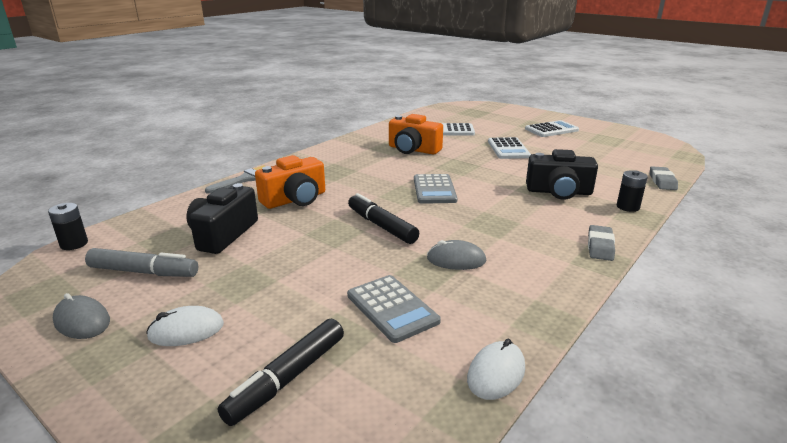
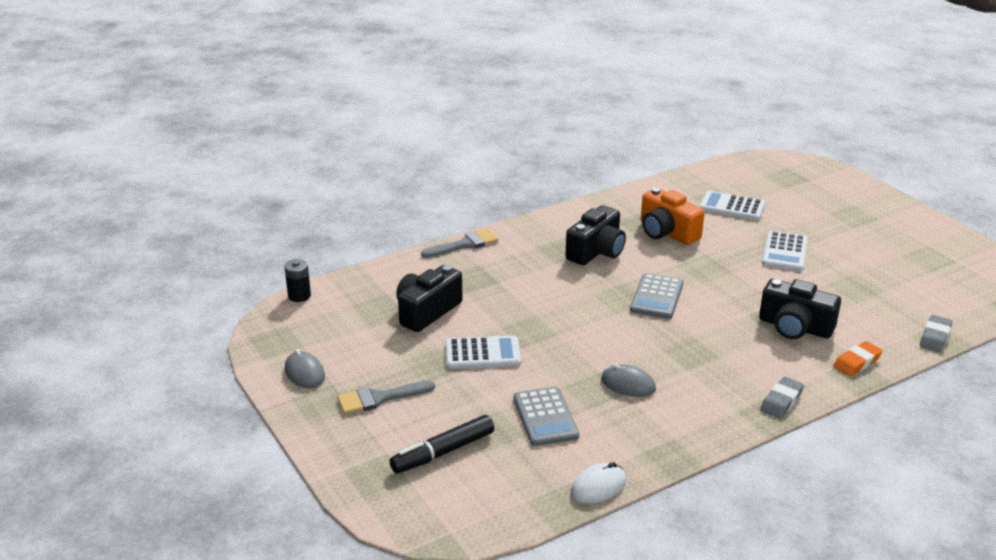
camera: 20 degrees right, 5 degrees up
(144, 272) = (354, 338): grey marker -> none
(186, 330) = (379, 398): white mouse -> grey brush
(295, 199) = (506, 282): orange camera -> none
(364, 168) = (596, 251): none -> black camera
(381, 226) = (577, 332): black marker -> none
(551, 130) = (868, 228): white calculator -> white calculator (482, 353)
(628, 207) = (857, 362): black battery -> orange eraser

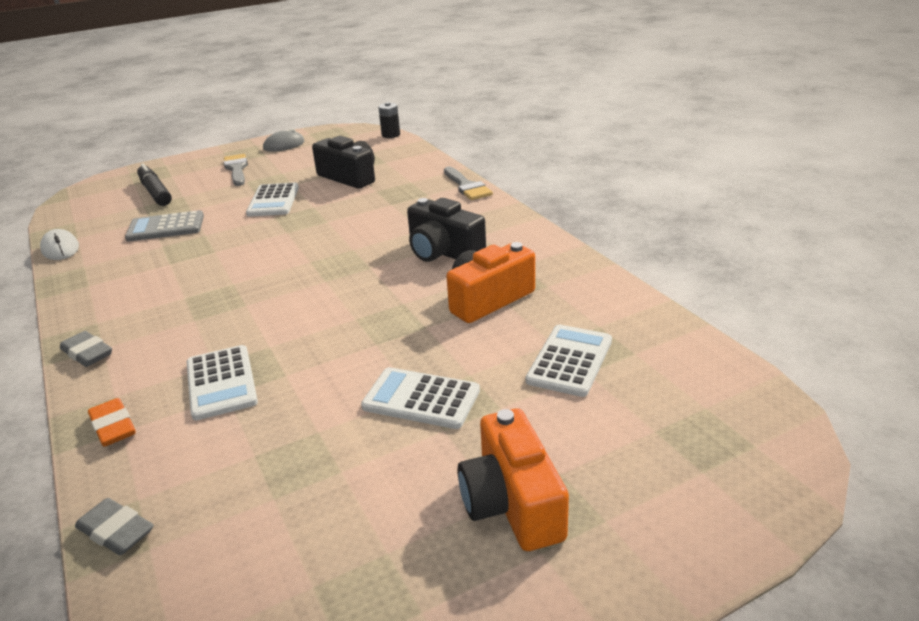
camera: 95 degrees right, 0 degrees up
(628, 384) = (184, 264): grey mouse -> none
(657, 297) = (332, 286): grey calculator -> none
(795, 327) = (221, 383): black camera -> white calculator
(854, 224) = (512, 503): none -> orange camera

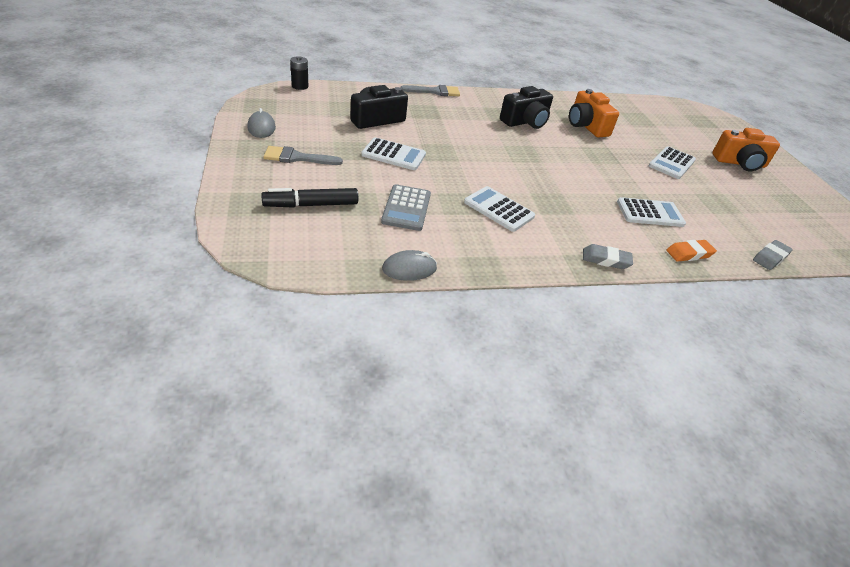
camera: 80 degrees left, 10 degrees up
(60, 249) = (409, 269): white mouse -> grey mouse
(87, 353) = (605, 260): grey eraser -> grey eraser turned 45 degrees clockwise
(569, 361) = (647, 125): white calculator -> white calculator (498, 209)

